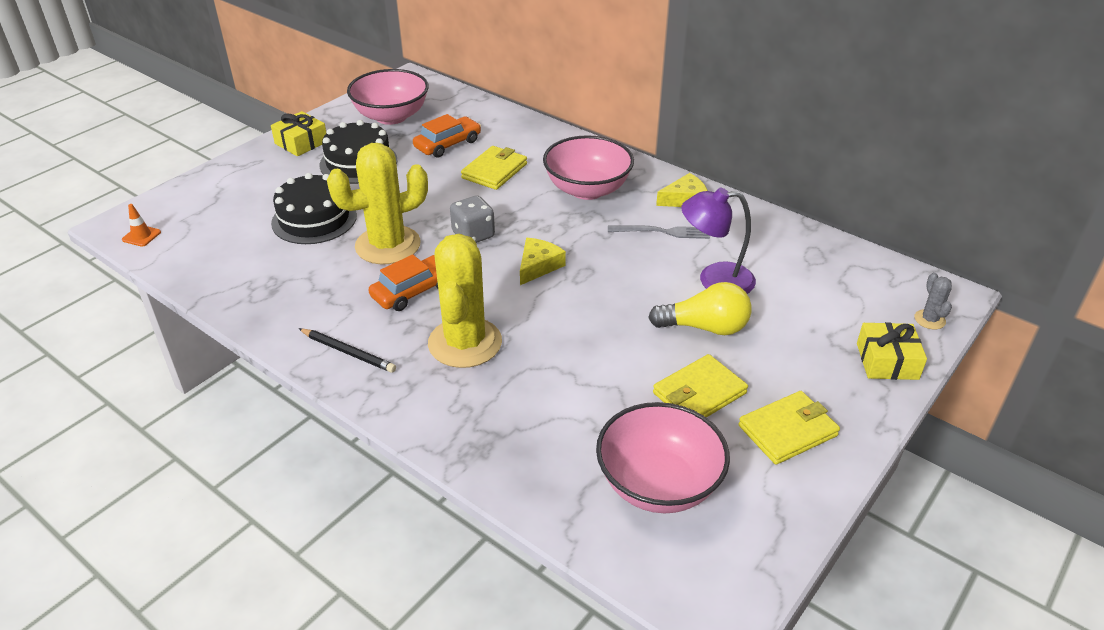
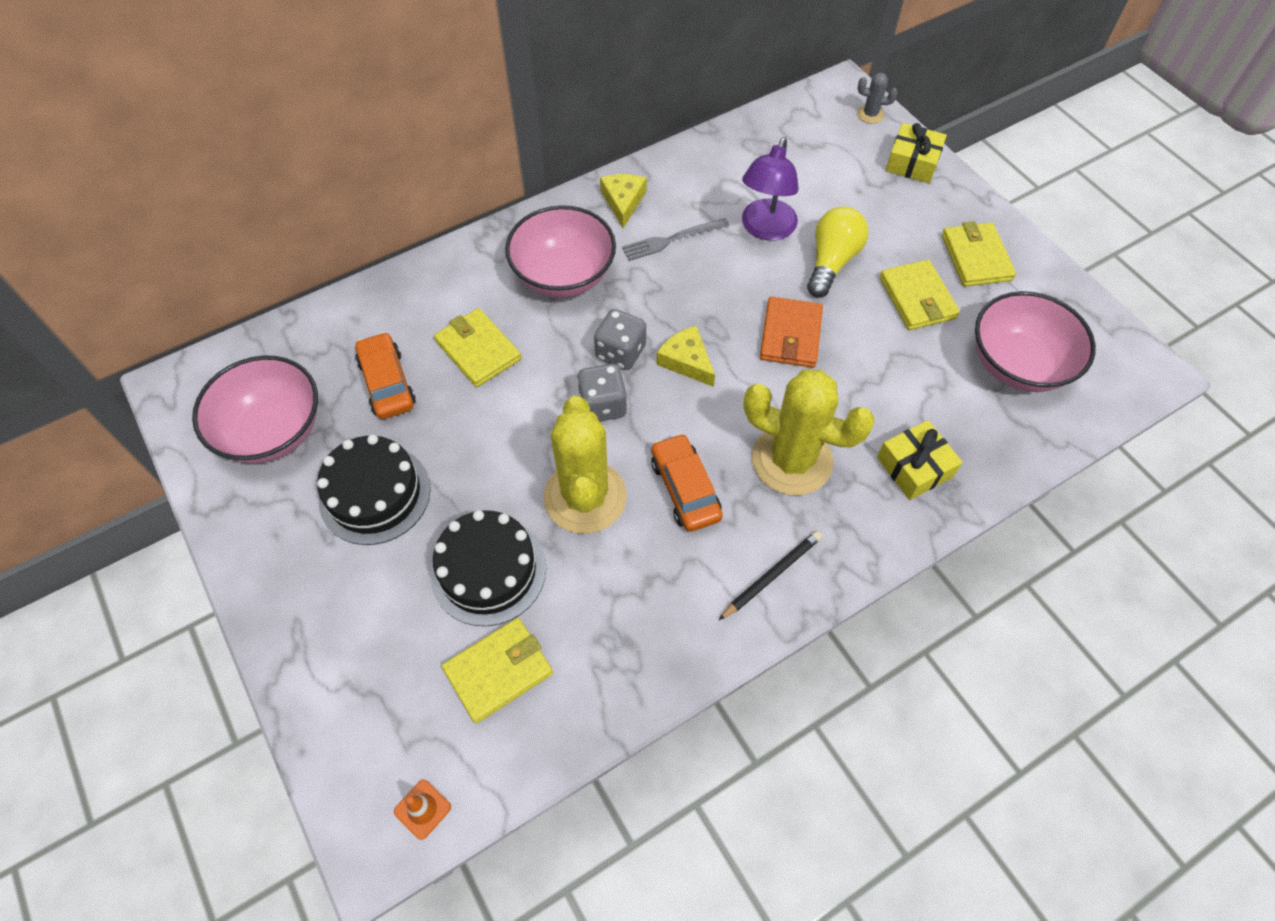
camera: 70 degrees left, 20 degrees up
(239, 241) = (498, 671): none -> yellow wallet
(301, 143) = (277, 558): yellow gift -> yellow gift (914, 467)
(528, 232) = (620, 352): none -> grey dice
(600, 318) = (790, 335): none -> orange wallet
(662, 232) = (672, 240): grey fork -> grey fork turned 135 degrees counterclockwise

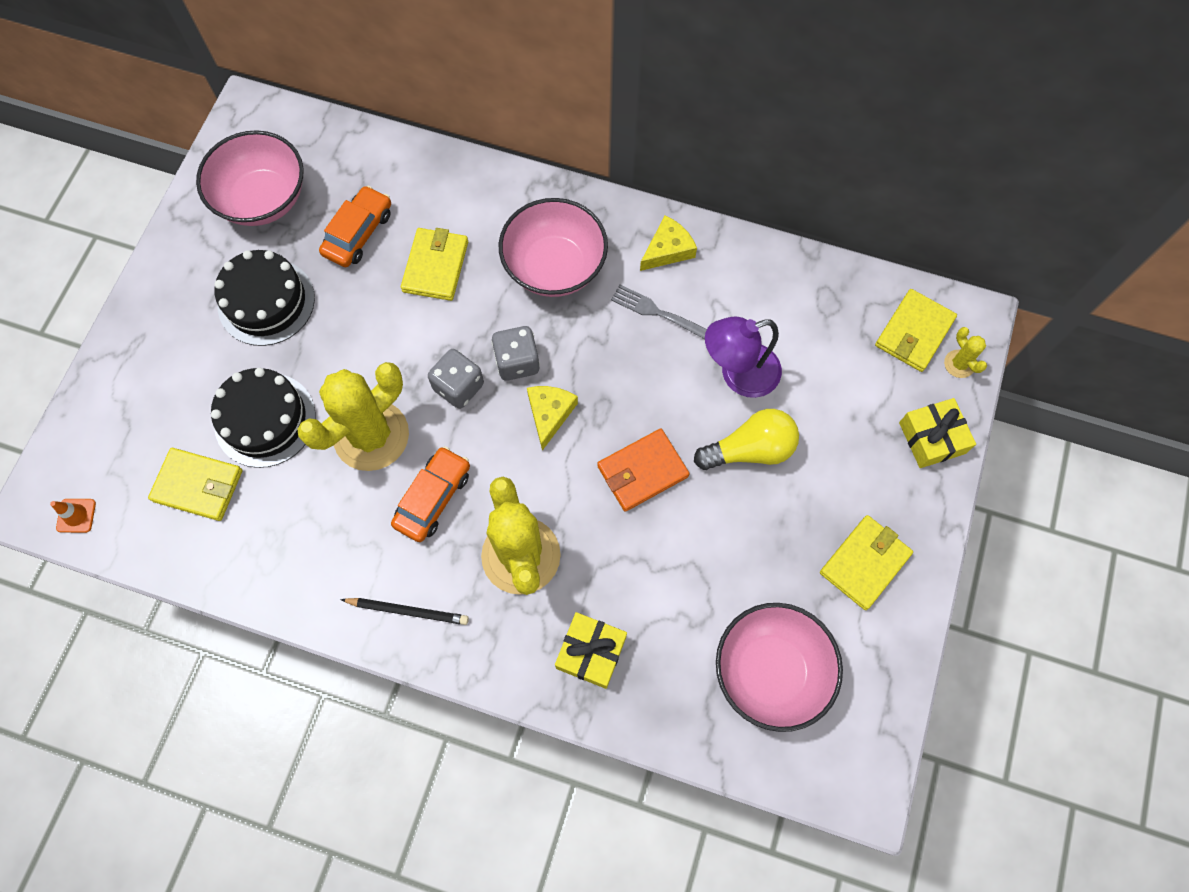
camera: 50 degrees right, 10 degrees up
(870, 114) = (959, 364): grey cactus -> yellow cactus
(917, 298) = (772, 543): yellow wallet -> yellow wallet (914, 332)

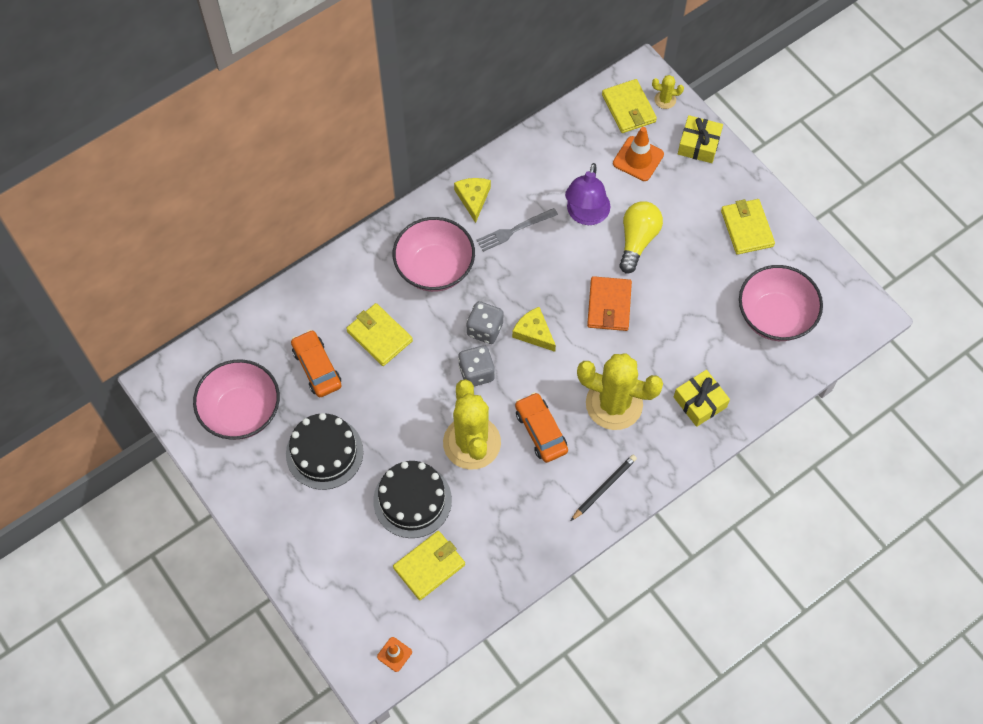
camera: 55 degrees left, 5 degrees down
(856, 384) = (638, 159): none -> orange traffic cone

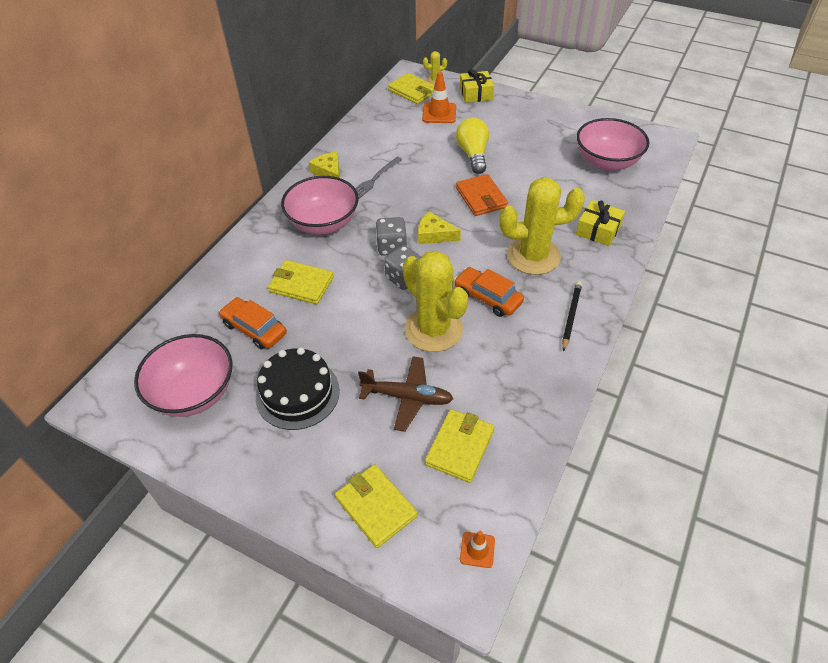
camera: 25 degrees left, 15 degrees down
(412, 500) = (407, 397): black cake -> brown plane
(586, 215) = (423, 153): purple lamp -> none
(746, 228) = (545, 124): yellow wallet -> yellow wallet (376, 507)

